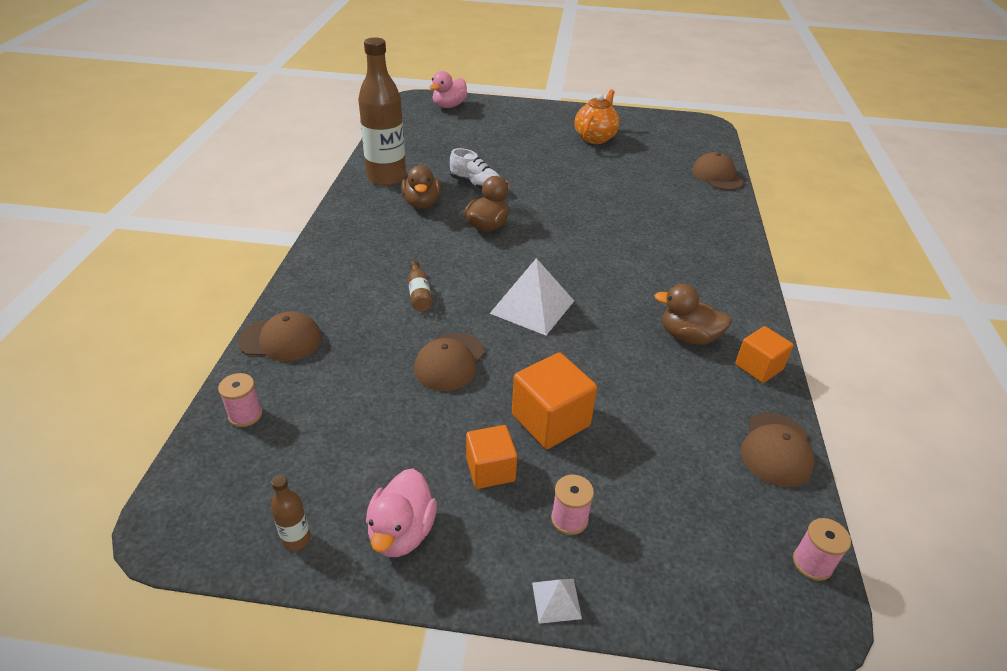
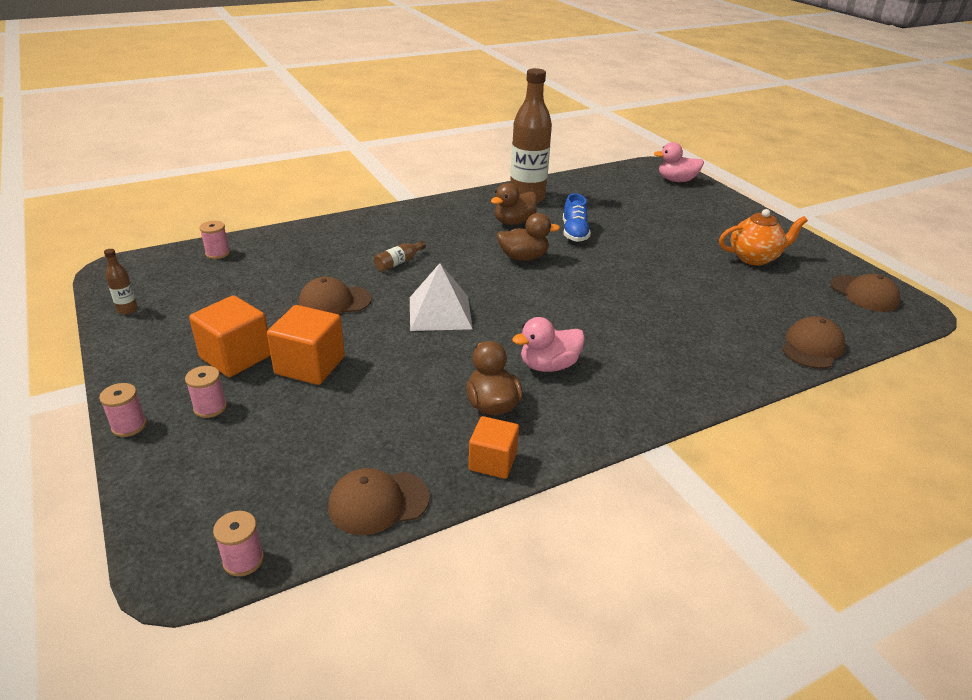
camera: 55 degrees right, 5 degrees down
(281, 340) = (296, 236): brown cap -> brown cap (864, 294)
(402, 532) = (155, 343): pink duck -> pink duck (548, 366)
(476, 185) = (574, 233): white shoe -> blue shoe
(490, 469) = (236, 357): orange cube -> orange cube, size x1.52
(556, 600) = (129, 426): white pyramid -> pink spool

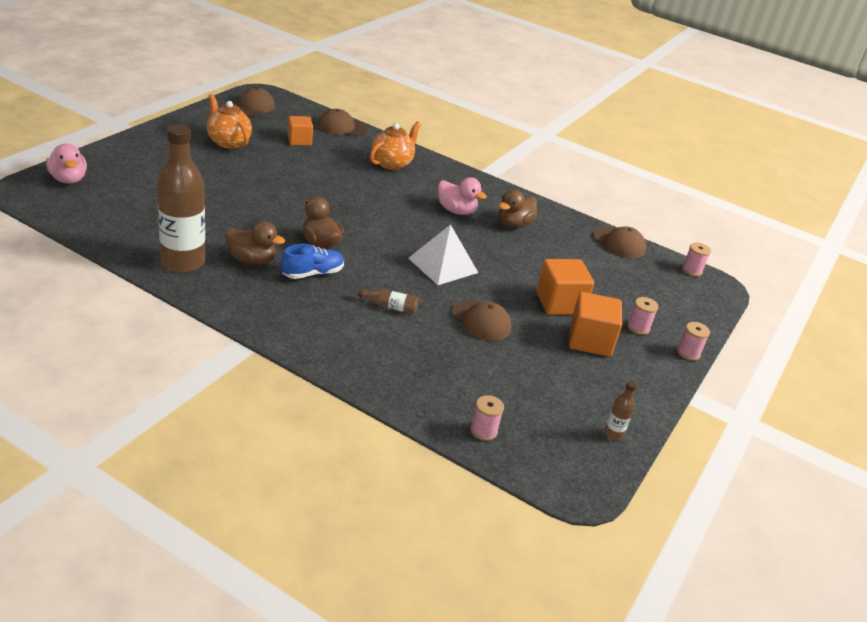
camera: 125 degrees left, 0 degrees up
(493, 461) = (554, 216): orange cube -> orange cube (299, 140)
(574, 233) = (248, 224): blue shoe -> blue shoe (312, 273)
(693, 356) = (392, 163): none -> orange teapot

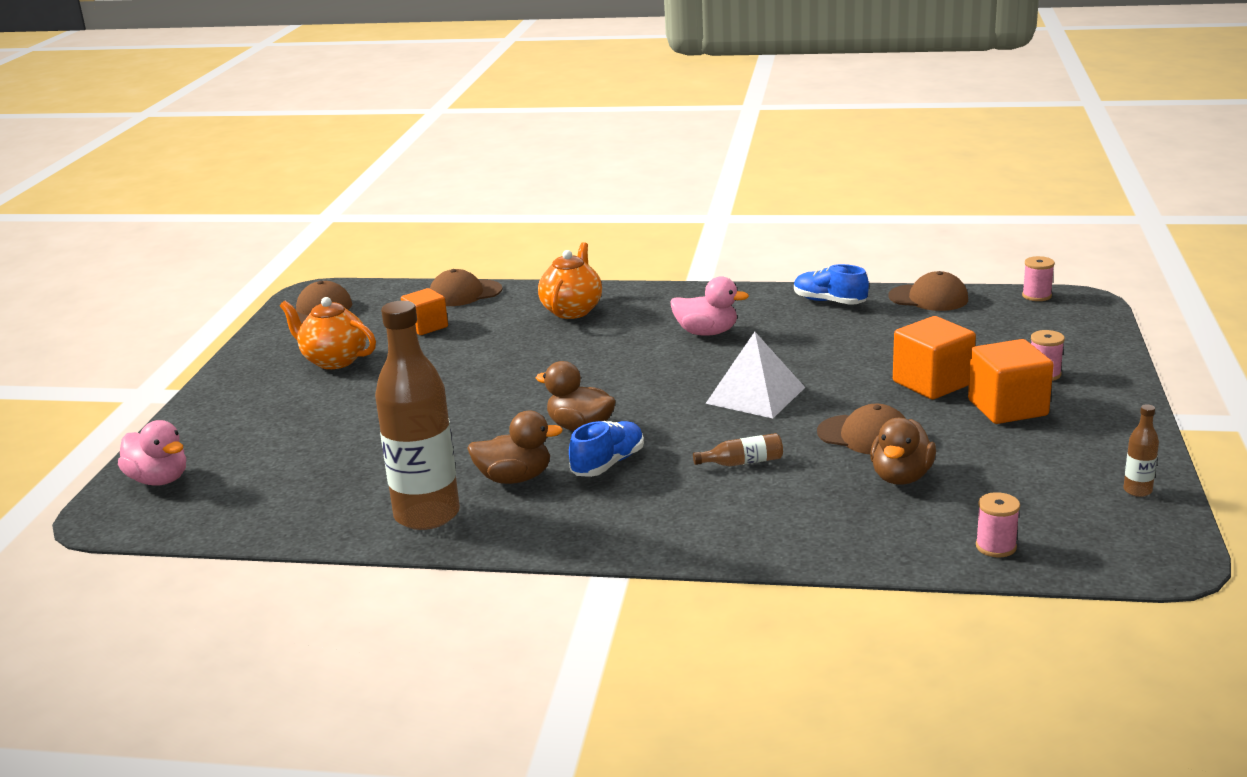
camera: 15 degrees left, 10 degrees down
(514, 224) = (789, 322): brown duck -> brown duck (901, 477)
(553, 220) = (829, 302): none -> blue shoe
(688, 353) = (1124, 378): pink spool -> none

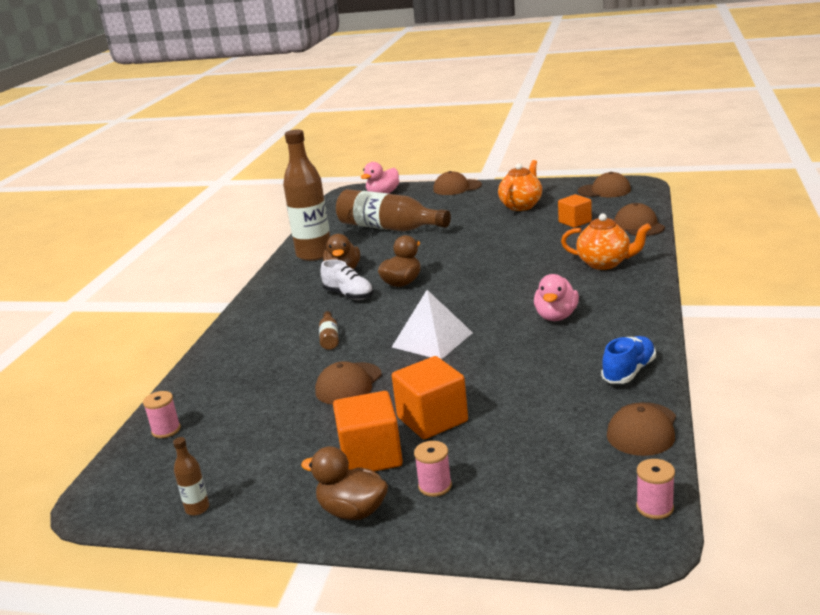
camera: 95 degrees right, 0 degrees up
(197, 413) = (457, 187): none -> brown cap
(347, 457) = (389, 228): none -> brown bottle
(608, 464) = (349, 295): blue shoe -> white shoe
(901, 477) = (278, 397): brown duck -> brown duck (352, 511)

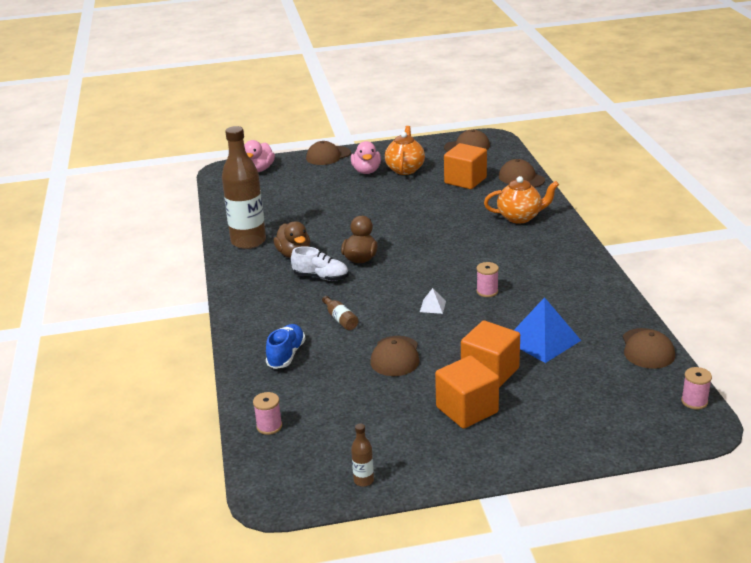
camera: 25 degrees left, 5 degrees up
(352, 511) = (490, 453): brown duck -> none
(389, 228) = (298, 205): brown bottle -> none
(432, 340) = (432, 306): white pyramid -> white pyramid, size x0.46
(435, 486) = (535, 421): pink spool -> pink spool (487, 291)
(521, 396) = (542, 340): none -> blue pyramid
(556, 316) = (517, 270): pink duck -> pink duck (366, 171)
(575, 222) = (465, 180): orange cube -> orange cube, size x1.52
(629, 371) = (606, 307): blue shoe -> blue shoe (286, 355)

